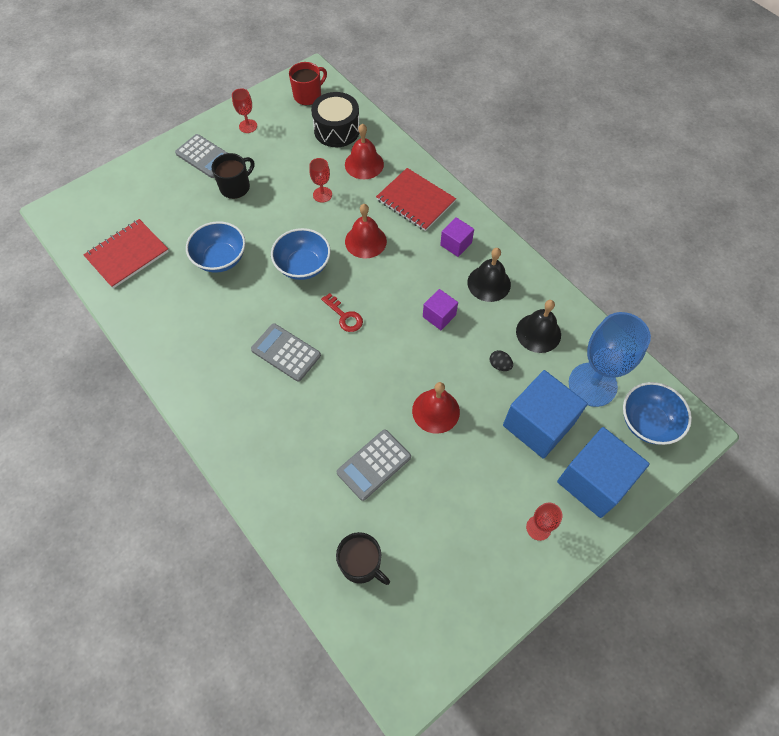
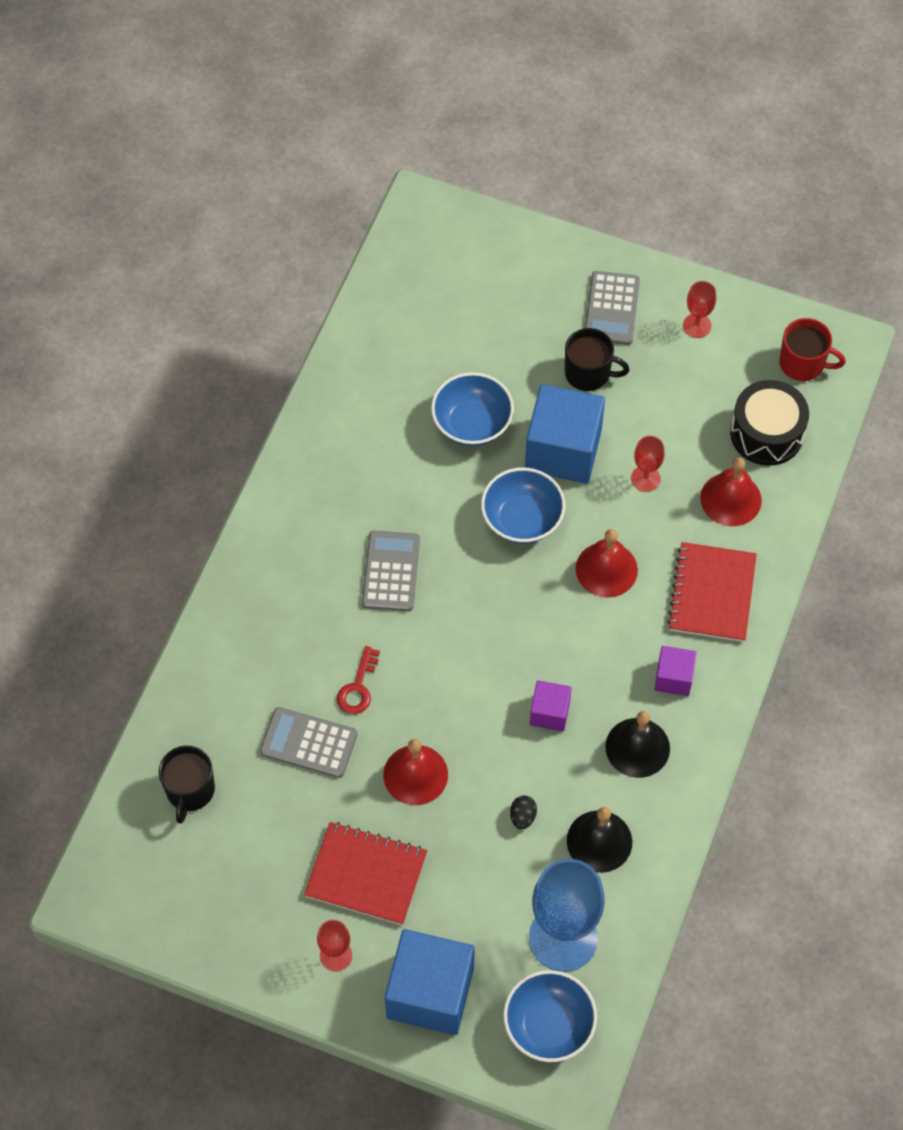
camera: 60 degrees right, 0 degrees up
(127, 255) = (412, 323): red notebook -> red notebook (366, 875)
(344, 316) = (480, 606): red key -> red key (358, 687)
(538, 424) = (467, 898): blue cube -> blue cube (563, 450)

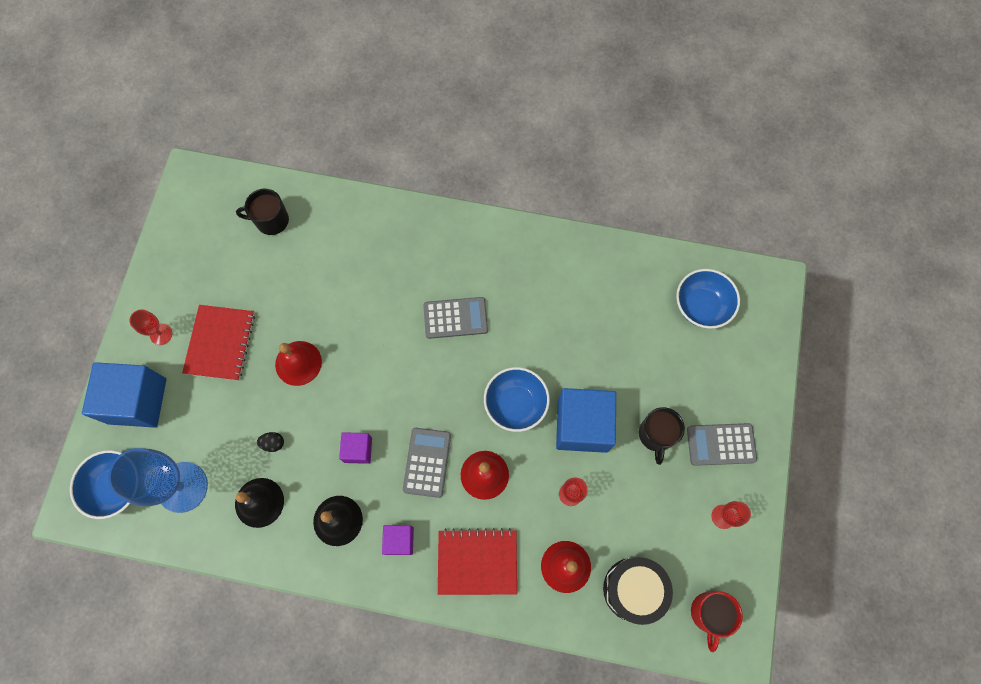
camera: 80 degrees right, 10 degrees up
(308, 743) = (314, 288): grey calculator -> grey calculator (427, 462)
(358, 687) = (361, 312): red key -> none
(472, 424) = (590, 354): blue bowl -> blue bowl (701, 306)

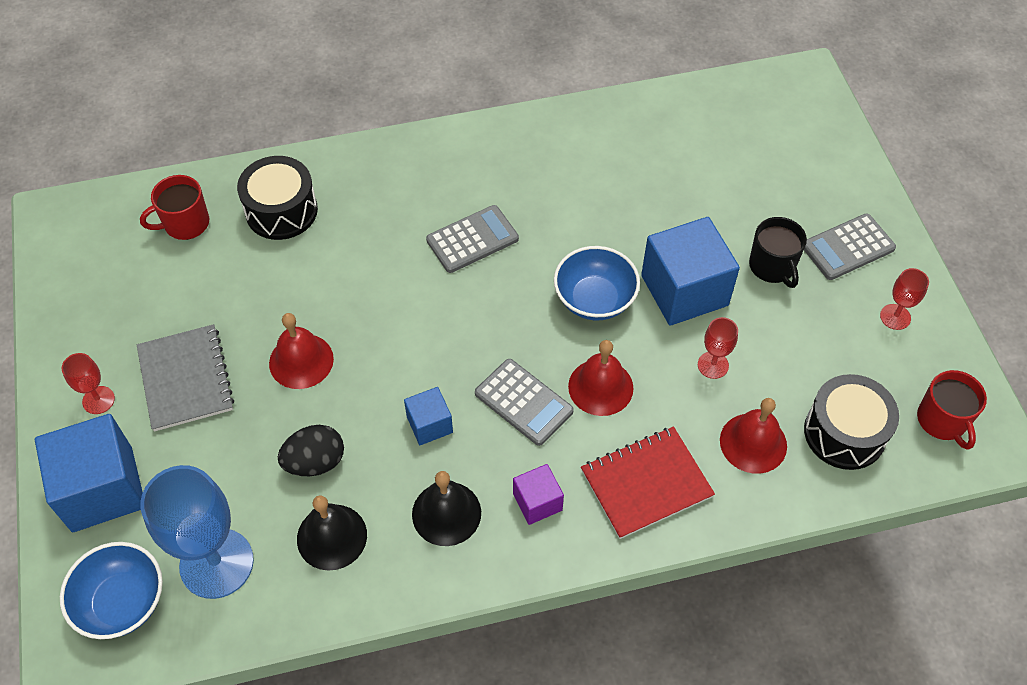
camera: 25 degrees left, 15 degrees down
(220, 343) = (185, 379): red notebook -> grey notebook
(271, 220) = (185, 223): black mug -> red mug
(273, 443) = (315, 462): black egg -> black egg, size x1.79
(338, 237) = (281, 211): none -> black drum
(358, 450) = (429, 424): purple cube -> blue cube
(427, 462) = (523, 402): grey calculator -> grey calculator turned 150 degrees clockwise
(701, 306) = (744, 125): blue bowl -> none

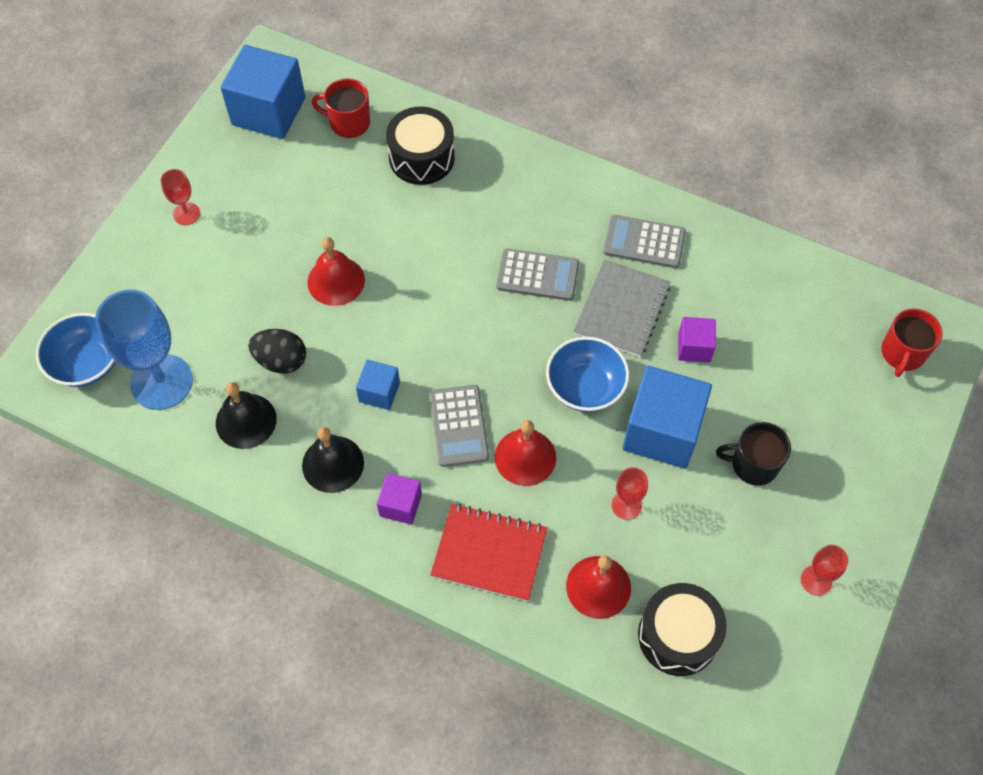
camera: 40 degrees right, 5 degrees up
(102, 489) = (138, 278): blue cube -> blue cube (268, 111)
(185, 379) = (251, 239): grey notebook -> grey notebook (621, 310)
(646, 211) = (694, 347): none -> purple cube
(772, 266) = (753, 464): black mug -> black mug turned 75 degrees clockwise
(848, 247) = (834, 495): grey calculator -> grey calculator (644, 242)
(942, 420) = (769, 689): red mug -> red mug (902, 353)

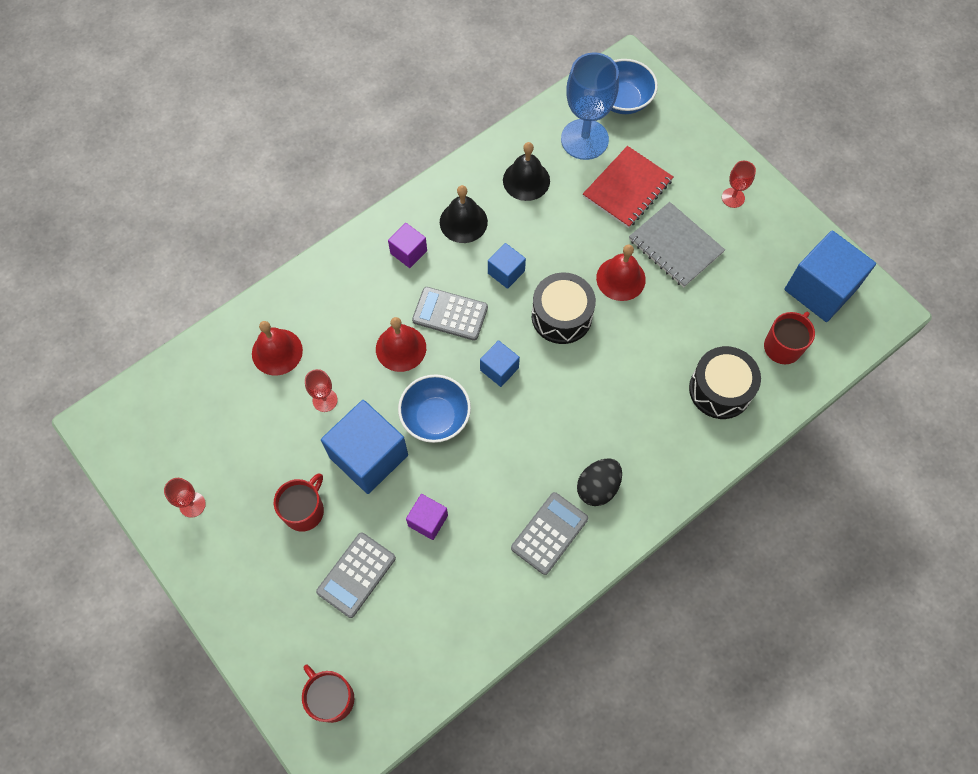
camera: 115 degrees right, 5 degrees up
(281, 360) = (565, 218): black egg -> black egg (598, 487)
(489, 553) = (341, 293): red notebook -> red notebook (627, 188)
(499, 351) = (499, 369): none -> blue cube
(537, 275) = (556, 429): grey calculator -> grey calculator (356, 575)
(621, 310) = (491, 480): grey notebook -> grey notebook (675, 246)
(678, 636) = (213, 386): black drum -> black drum (561, 316)
(753, 464) = (304, 510): black mug -> red mug

